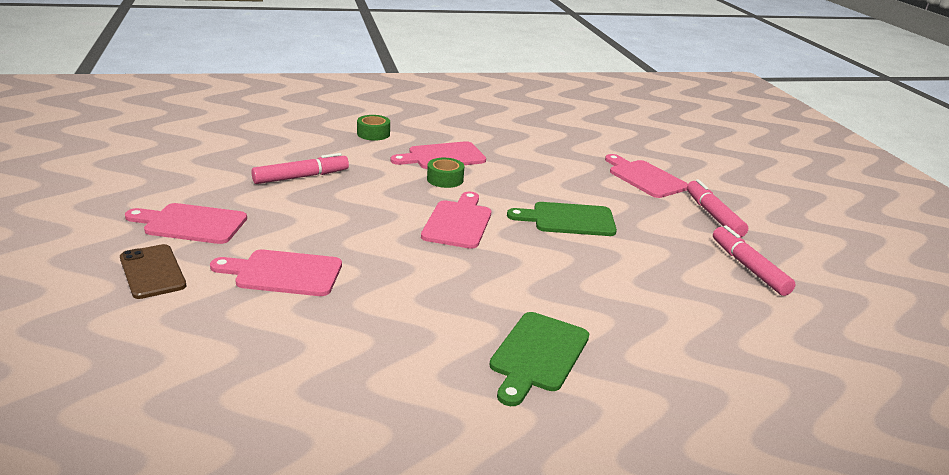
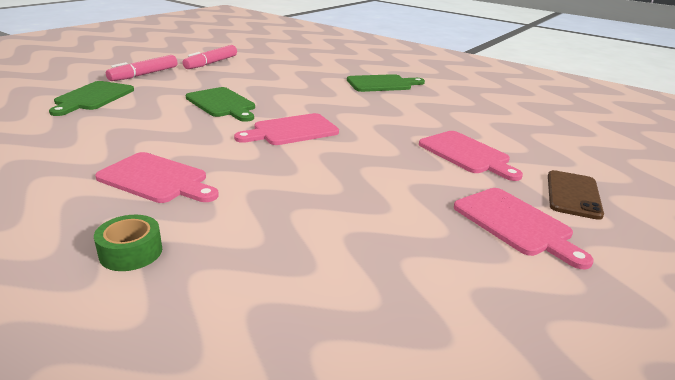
camera: 130 degrees left, 0 degrees up
(301, 177) = (339, 227): pink marker -> none
(445, 179) = (218, 159): green tape -> none
(644, 178) = (93, 97): pink cutting board -> green cutting board

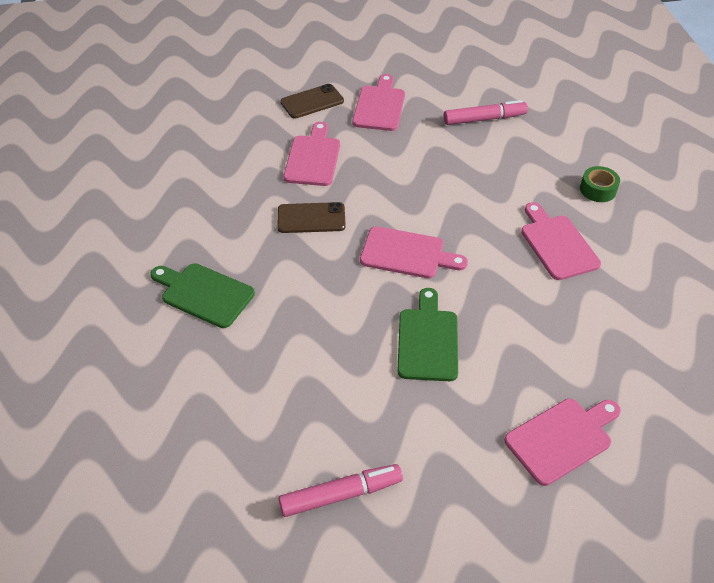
camera: 135 degrees left, 20 degrees up
(93, 97) = (562, 438): green cutting board -> pink cutting board
(144, 74) = (466, 494): pink marker -> pink marker (484, 119)
(391, 124) = (311, 218): none -> brown phone

